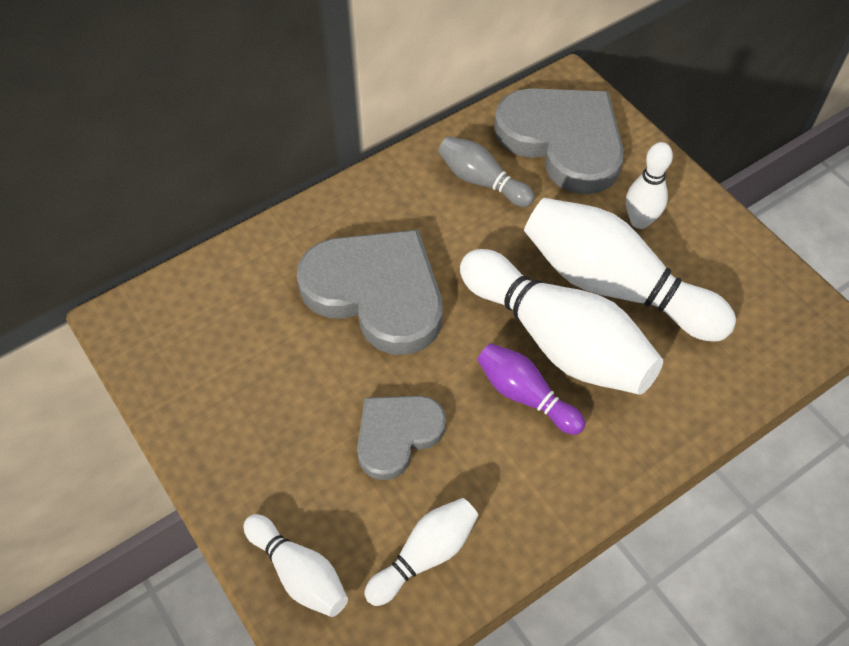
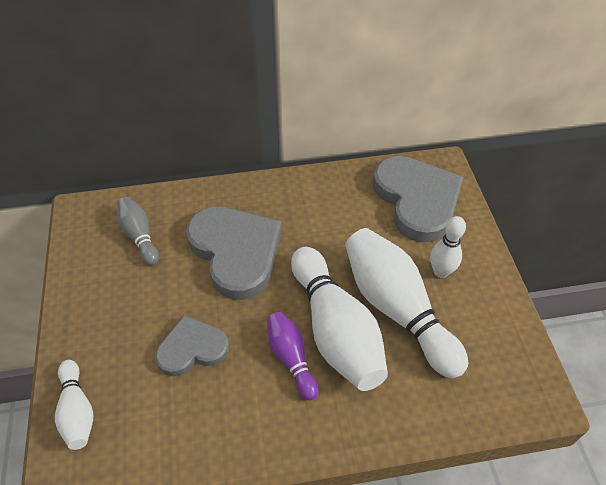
camera: 25 degrees right, 5 degrees down
(425, 555) = (160, 437): white bowling pin -> none
(482, 181) = (346, 206): grey bowling pin -> grey bowling pin (139, 236)

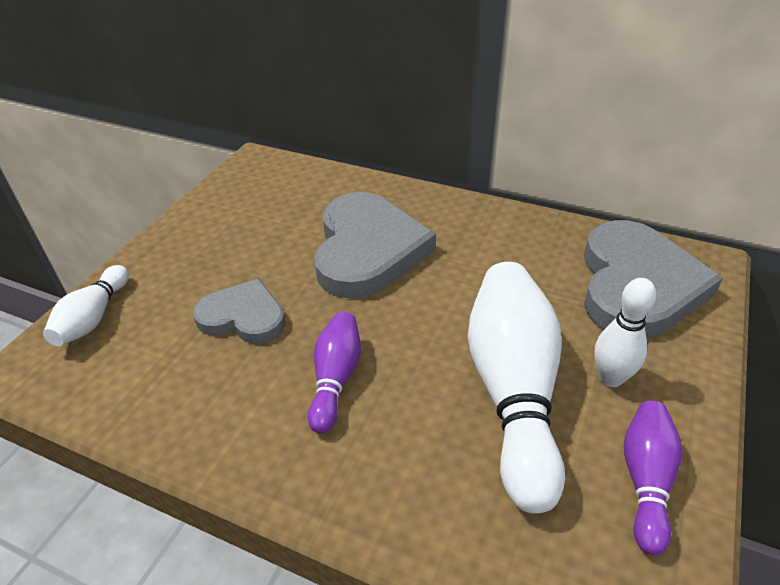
camera: 35 degrees right, 10 degrees down
(139, 236) = (287, 199): grey bowling pin -> none
(335, 330) = (413, 376): white bowling pin -> none
(492, 324) = (646, 480): none -> purple bowling pin

